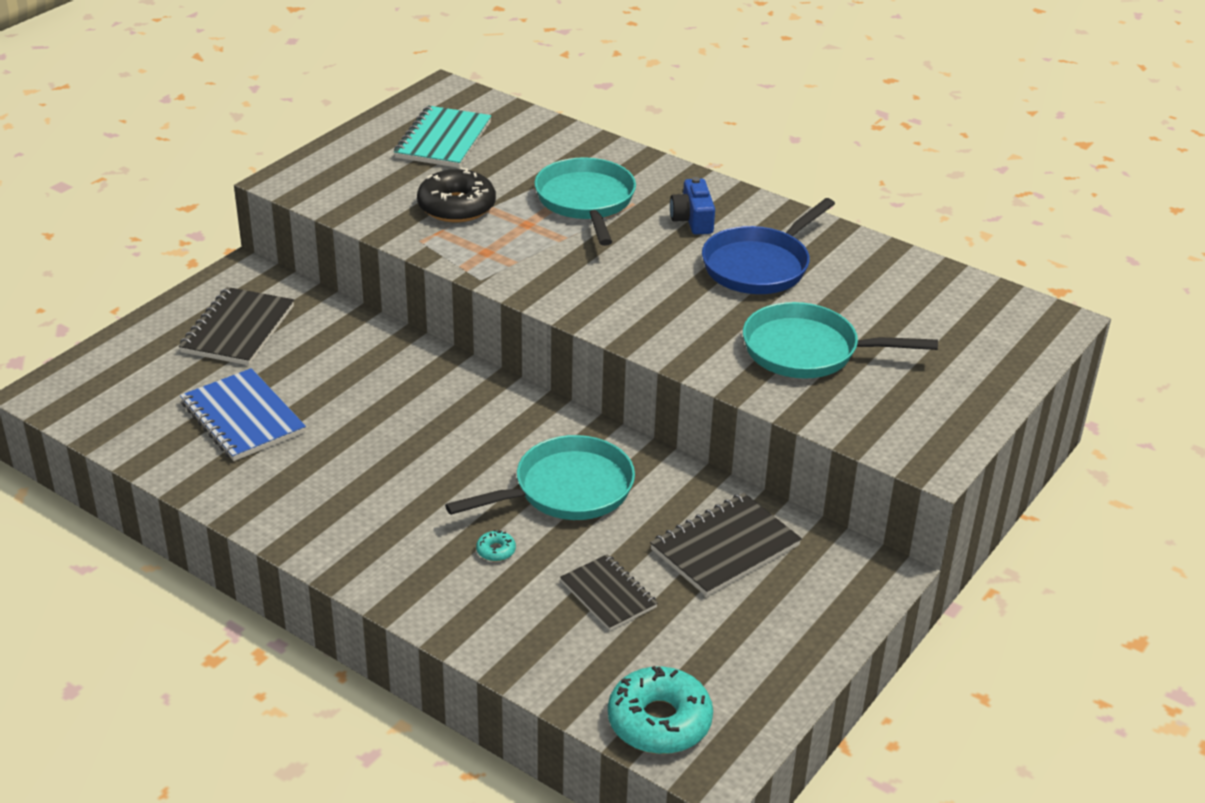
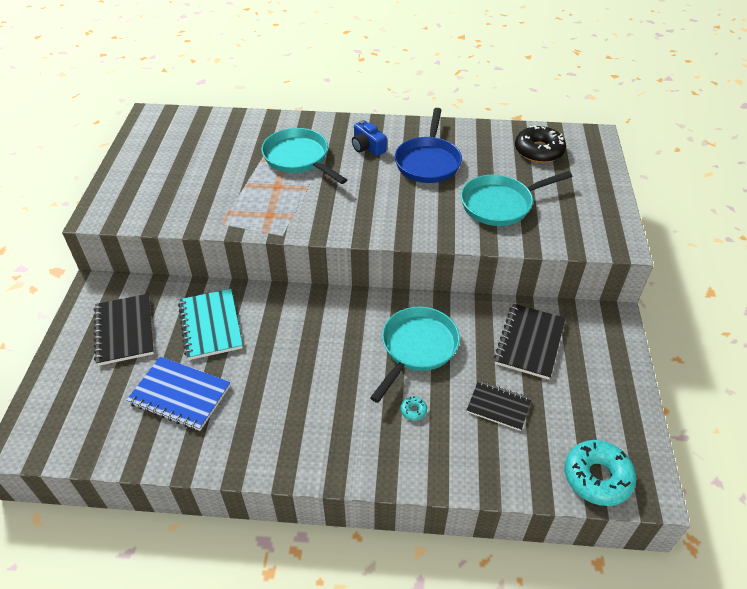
camera: 30 degrees left, 10 degrees up
(443, 140) = (178, 149): turquoise notebook -> turquoise notebook (210, 325)
(456, 206) = (225, 191): black donut -> black donut (538, 151)

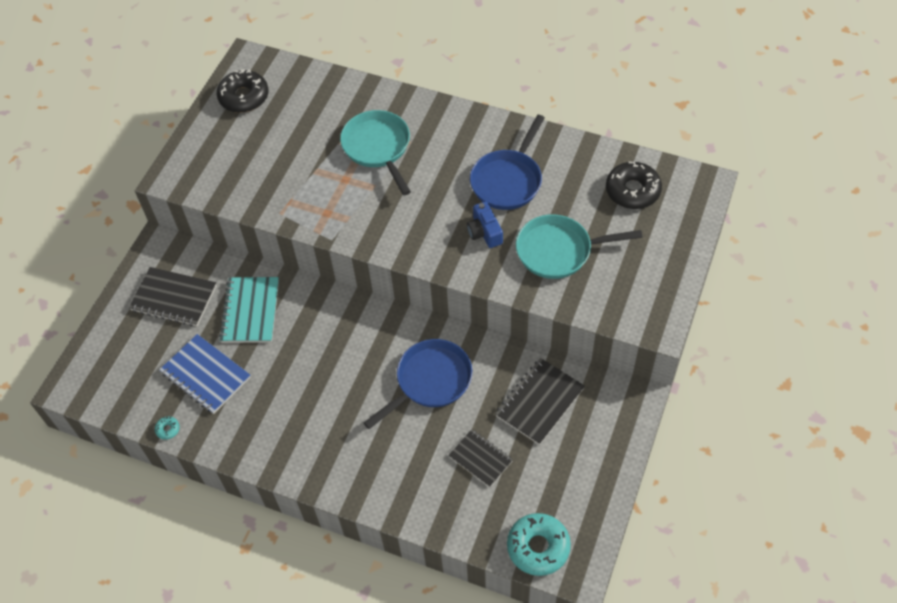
camera: 20 degrees right, 10 degrees up
(124, 331) = (174, 298): black notebook -> black notebook turned 75 degrees counterclockwise
(156, 142) = (244, 97): none -> black donut
(367, 147) = (453, 147): blue camera -> blue camera (484, 232)
(413, 410) = (402, 442): turquoise donut -> turquoise donut (168, 429)
(417, 348) = (430, 381): turquoise pan -> blue pan

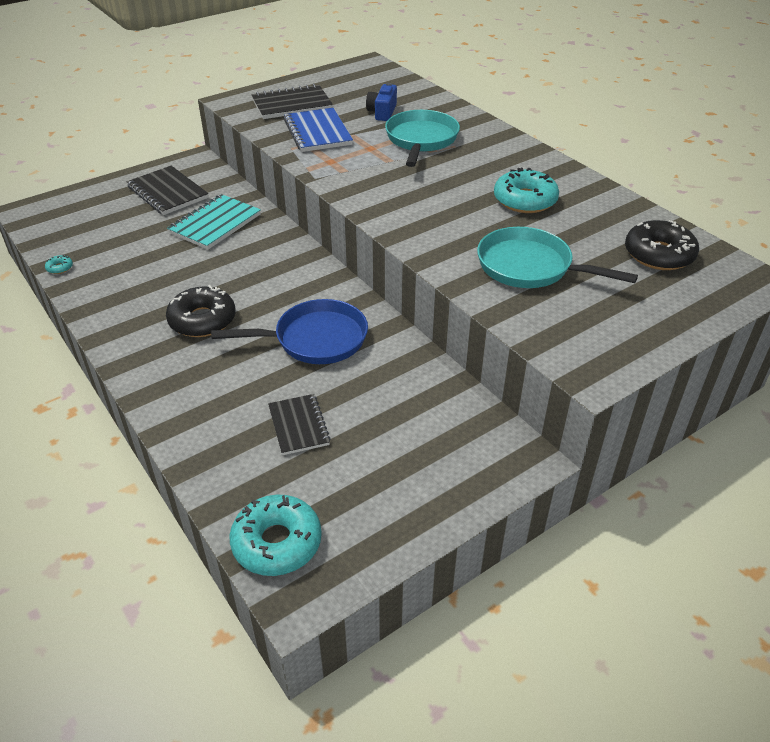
camera: 30 degrees right, 15 degrees down
(205, 375) = (131, 248): blue notebook -> blue notebook (317, 132)
(244, 97) = (342, 80): black donut -> black donut (202, 320)
(484, 232) = (464, 225): blue camera -> blue camera (382, 112)
(508, 180) = (525, 200): blue pan -> turquoise donut
(539, 402) = (409, 409): black notebook -> black notebook (292, 104)

